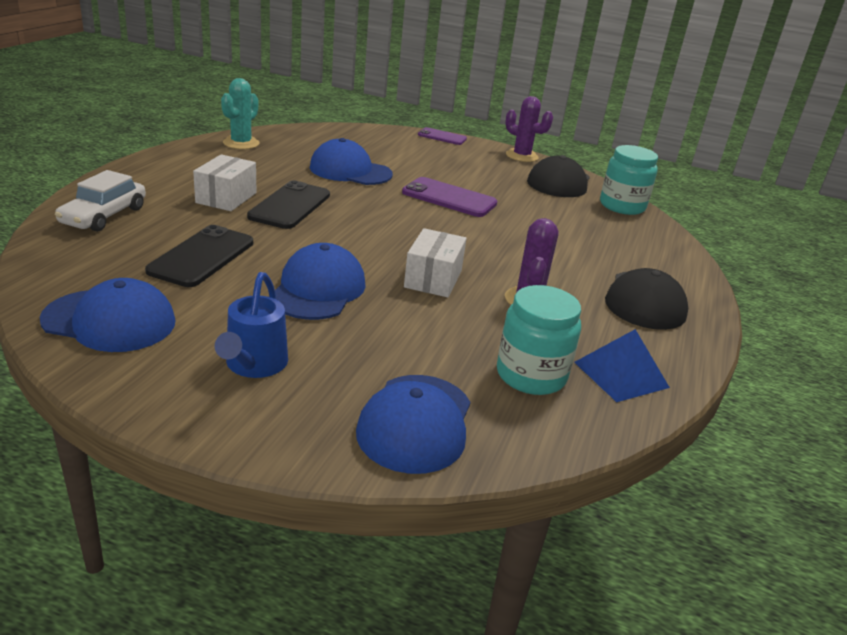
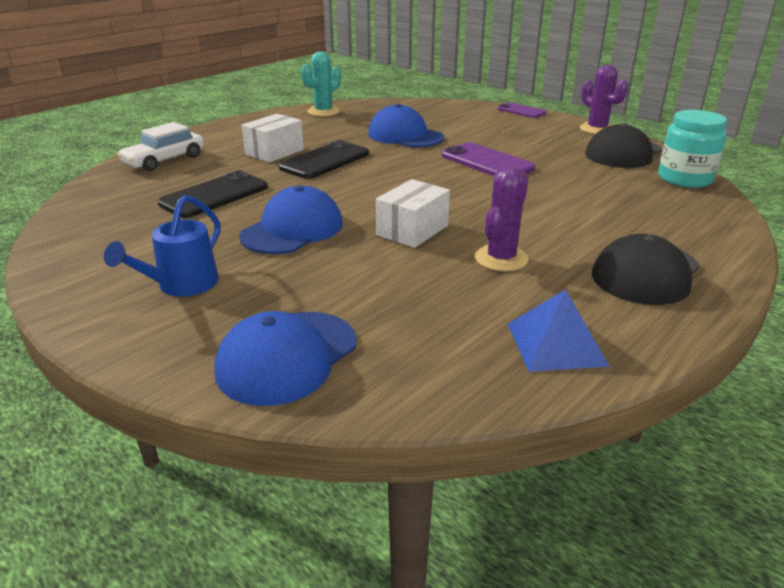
camera: 25 degrees right, 0 degrees up
(109, 321) = (98, 237): blue cap -> none
(531, 375) = (447, 330): turquoise jar -> none

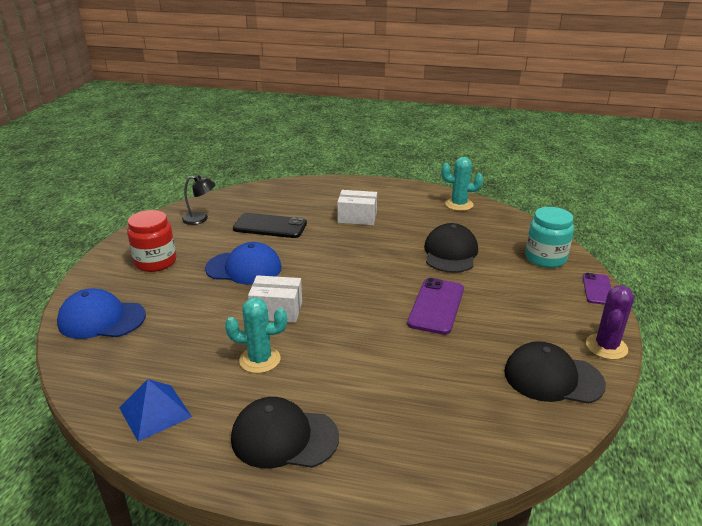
camera: 60 degrees right, 0 degrees up
(110, 232) = (200, 219): none -> black lamp
(164, 160) = (305, 191): white car -> none
(181, 286) = (155, 262): blue watering can -> red jar
(325, 161) = (361, 240): black phone -> none
(405, 136) = (450, 253): blue cap -> black cap
(501, 258) = (260, 360): purple cactus -> turquoise cactus
(684, 179) = (523, 433): turquoise jar -> turquoise jar (545, 258)

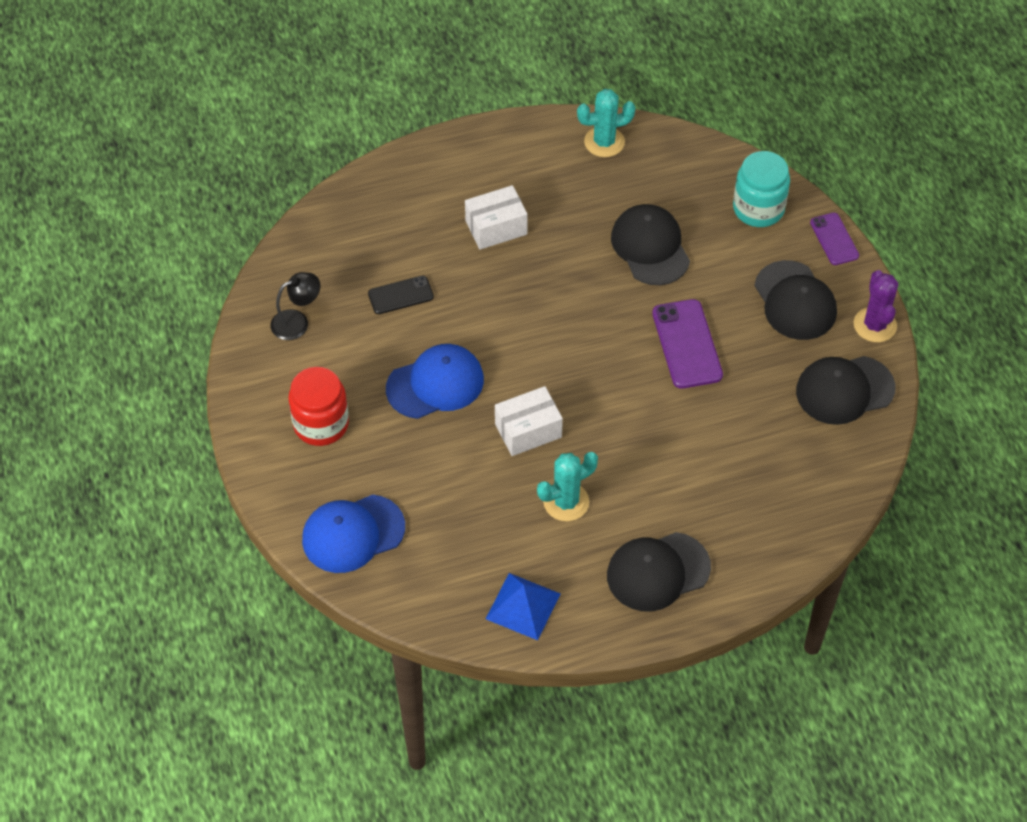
camera: 30 degrees left, 25 degrees up
(270, 226) = (400, 295): black phone -> black phone, size x0.62
(542, 311) = (795, 301): none -> black cap

